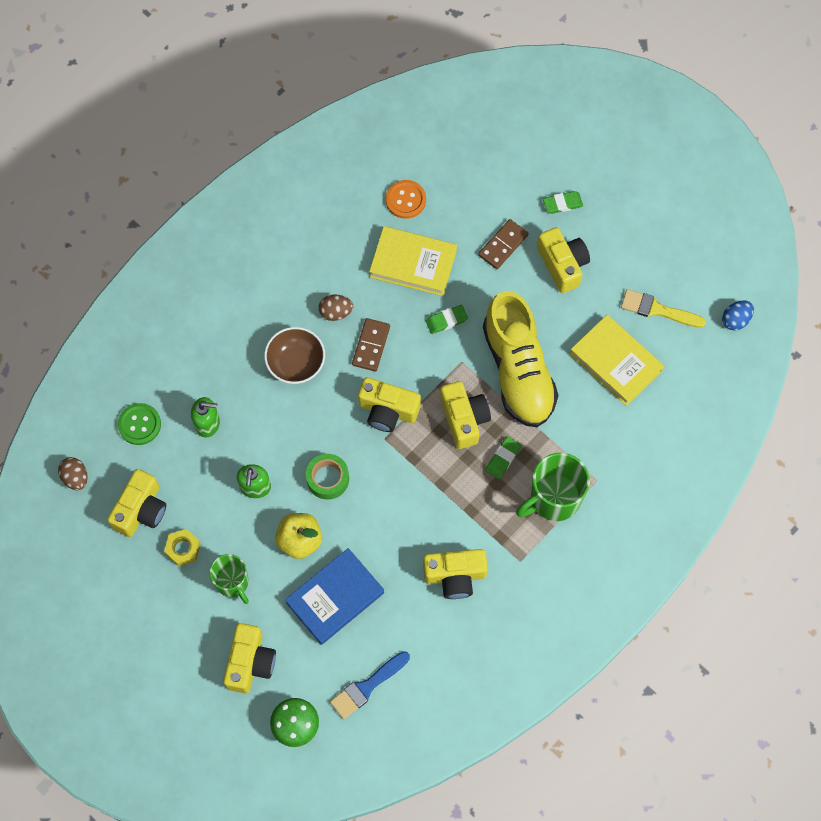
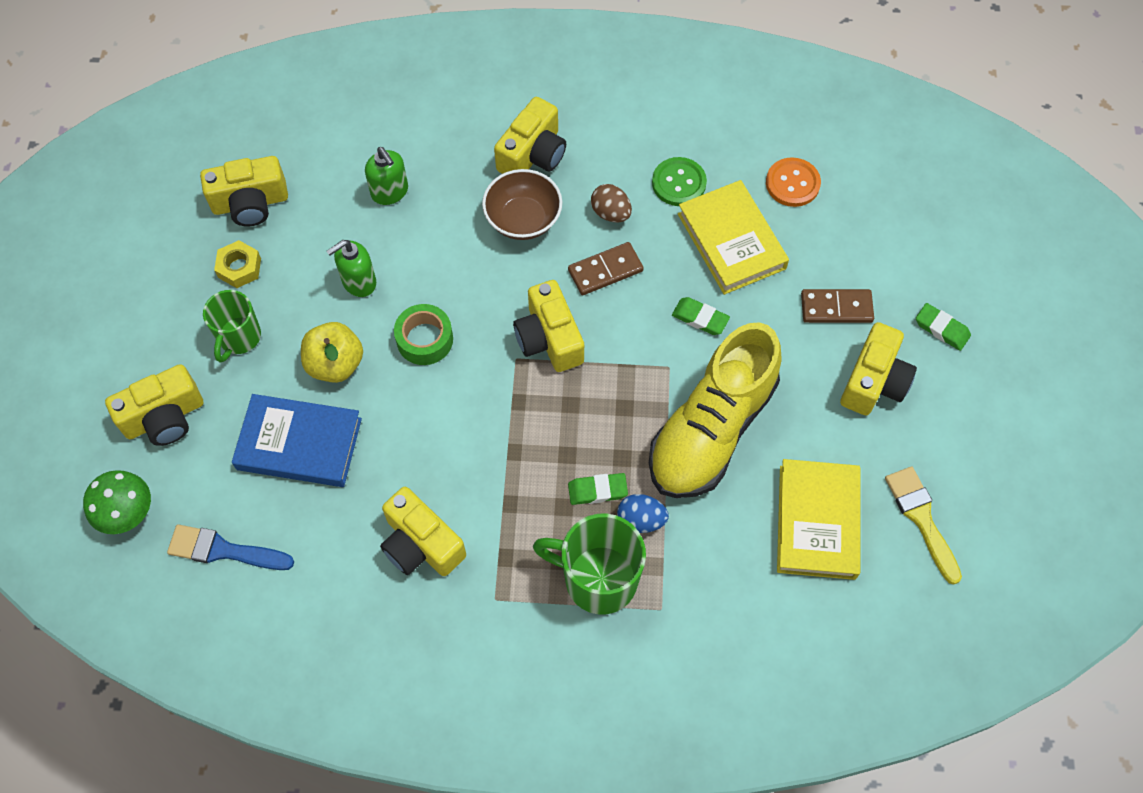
camera: 50 degrees right, 5 degrees down
(76, 477) = (238, 127): brown egg -> none
(139, 424) = (338, 138): green button -> green button (679, 183)
(464, 419) = (607, 418): yellow camera -> yellow camera (533, 154)
(735, 320) = (995, 614): blue egg -> blue egg (641, 520)

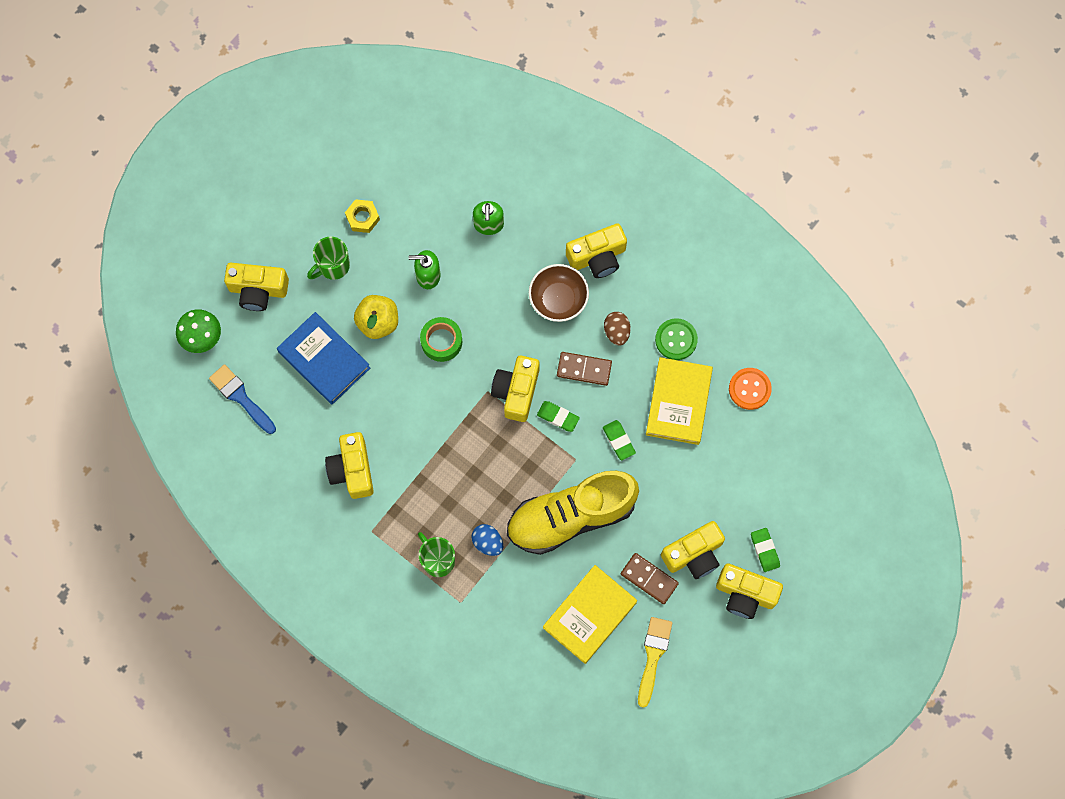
camera: 35 degrees right, 10 degrees up
(250, 203) = (398, 176): yellow camera -> yellow camera (745, 594)
(597, 490) = (475, 507): green eraser -> green eraser (558, 417)
(598, 579) = (437, 560): green mug -> green mug, size x0.64
(836, 308) = (709, 491): brown domino -> brown domino (649, 579)

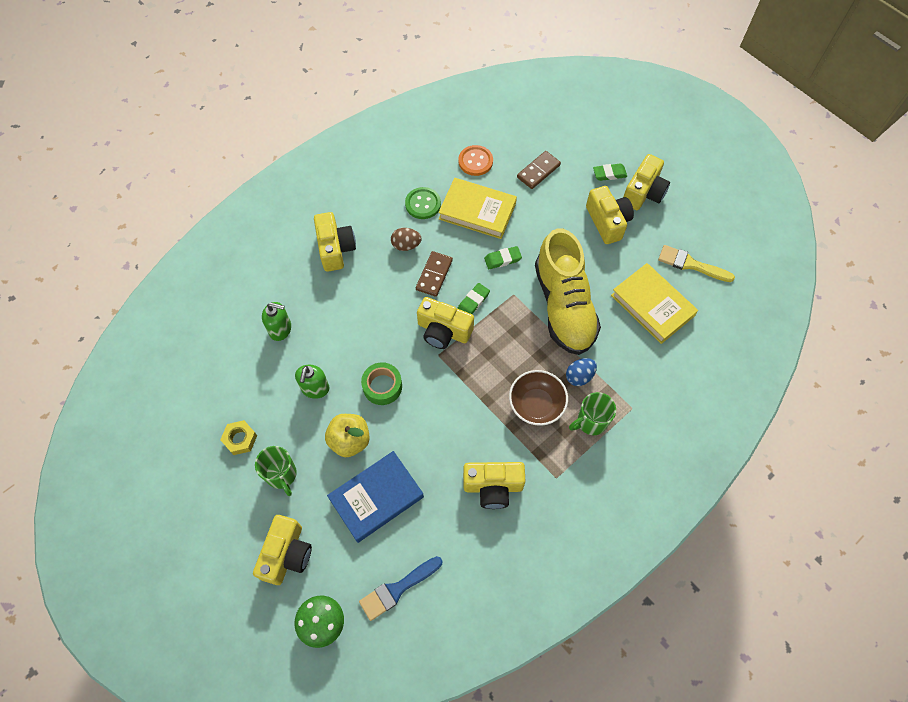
camera: 80 degrees left, 10 degrees down
(558, 299) = (366, 284): brown bowl -> brown bowl (536, 405)
(649, 579) = (625, 256): brown domino -> brown domino (538, 171)

